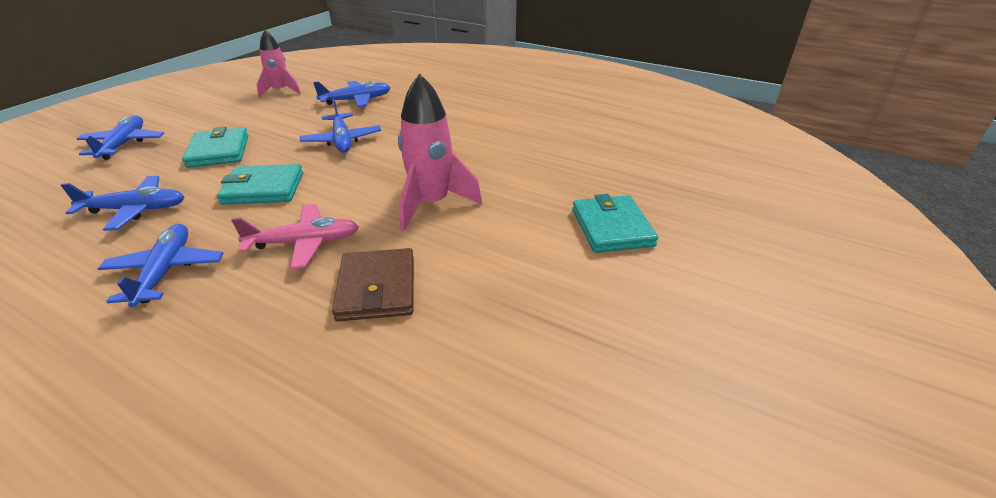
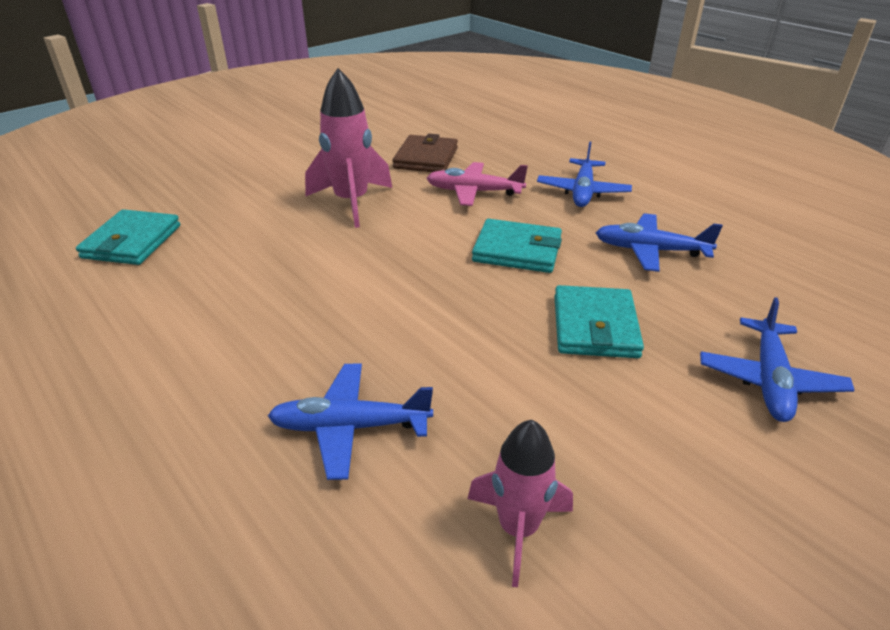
camera: 160 degrees left, 0 degrees up
(342, 140) = (411, 309): blue plane -> none
(612, 227) = (229, 161): turquoise wallet -> turquoise wallet (132, 241)

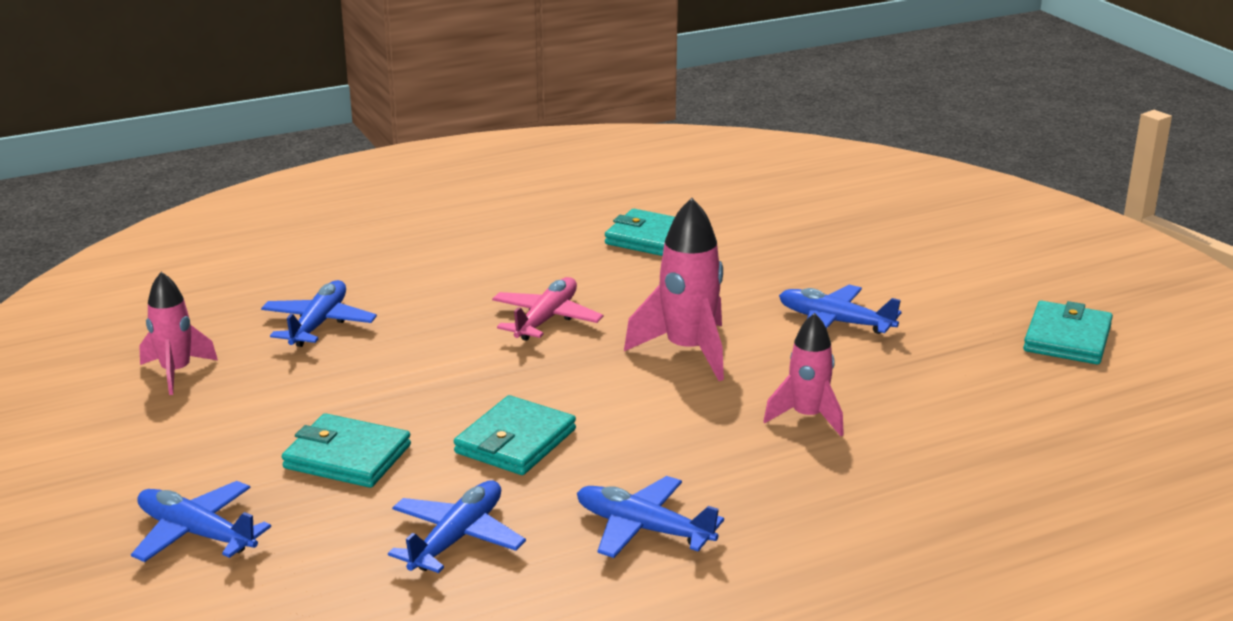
camera: 105 degrees right, 10 degrees down
(294, 158) = (834, 322): none -> blue plane
(304, 102) = (1067, 338): none -> turquoise wallet
(426, 158) = (807, 417): brown wallet -> pink rocket
(474, 192) = (681, 438): pink plane -> pink plane (546, 319)

